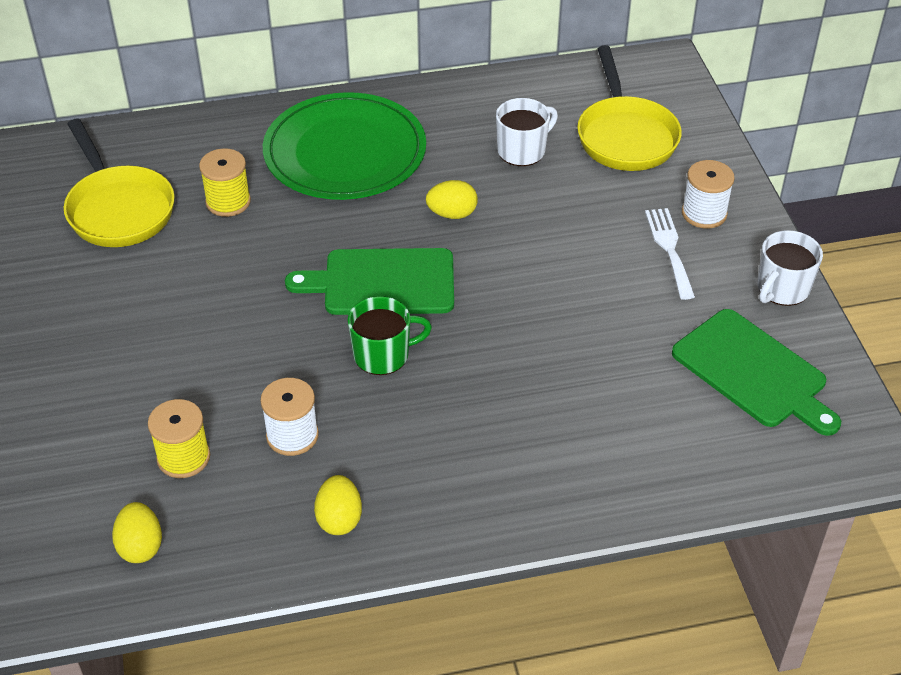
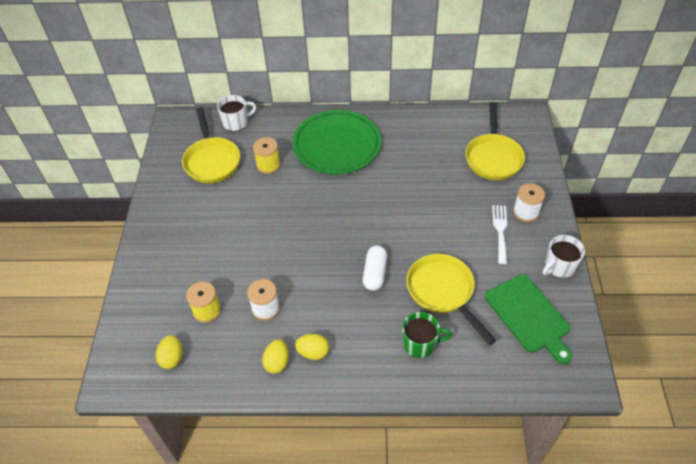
camera: 15 degrees right, 5 degrees up
(382, 283) = (336, 226): green cutting board -> none
(383, 355) = (325, 269): green mug -> green mug (420, 343)
(452, 214) = (384, 190): yellow egg -> yellow egg (313, 352)
(473, 348) = (375, 273): none -> white capsule
(522, 150) = (433, 158): white mug -> white mug (236, 122)
(600, 359) = (443, 292): none -> yellow pan

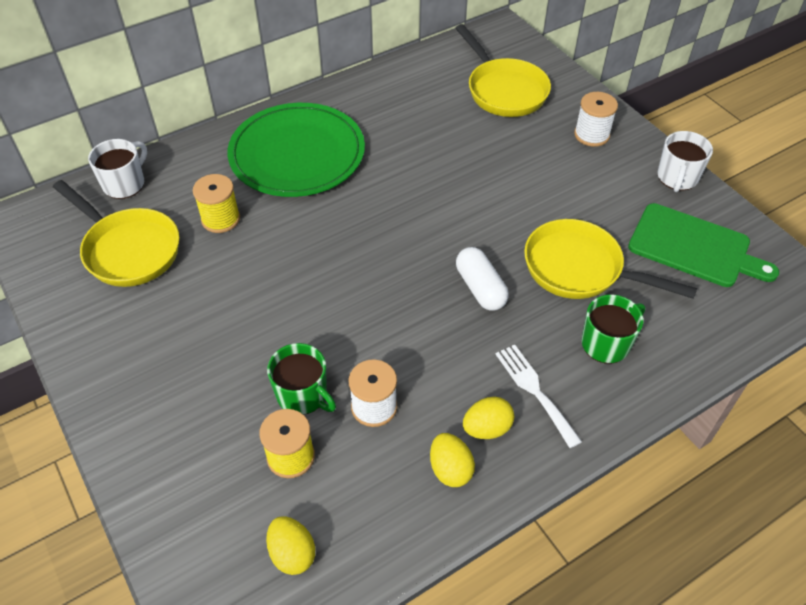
camera: 35 degrees left, 0 degrees up
(236, 282) = (303, 395): none -> green mug
(500, 231) = (582, 168): white fork -> white fork (534, 390)

